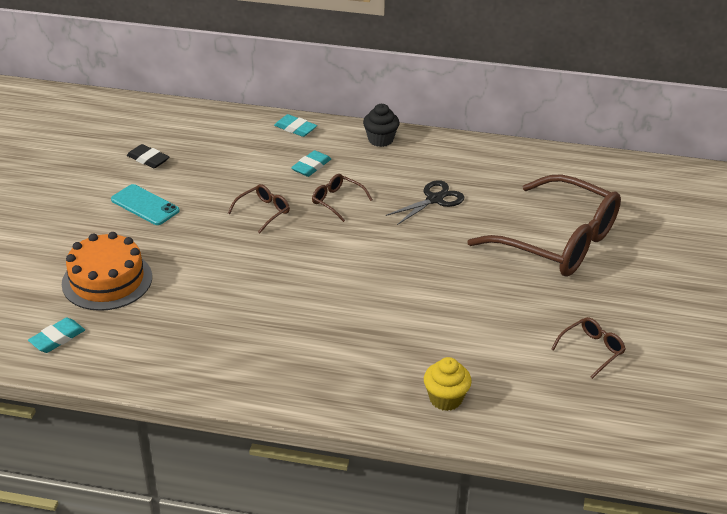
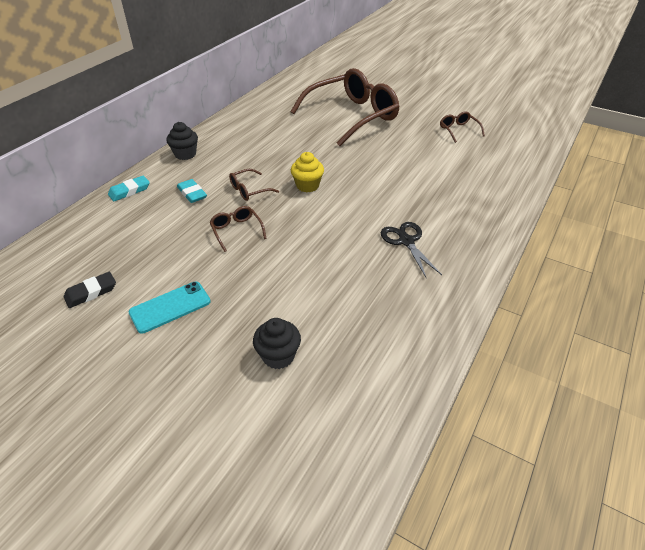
camera: 70 degrees left, 5 degrees up
(57, 338) = (357, 413): turquoise eraser -> none
(107, 280) = (278, 356): orange cake -> black cupcake
(434, 199) = (278, 148): black scissors -> black scissors (406, 241)
(445, 399) = (492, 190): yellow cupcake -> yellow cupcake (307, 186)

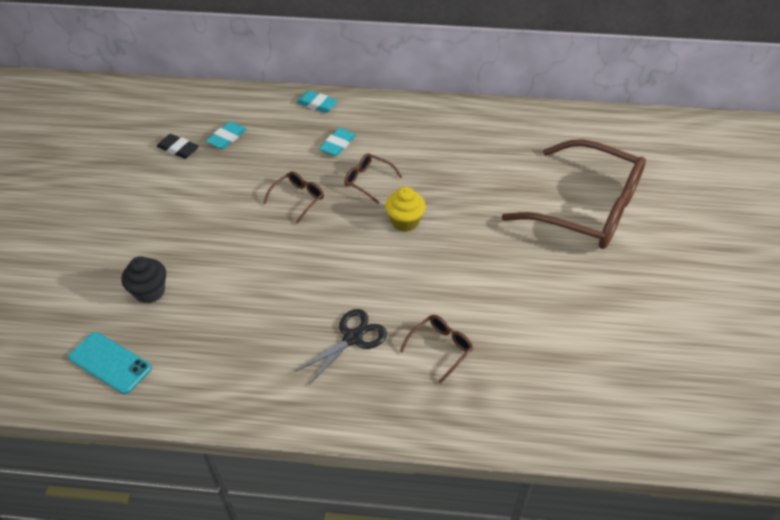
camera: 65 degrees right, 5 degrees up
(112, 254) = (227, 138): none -> turquoise eraser
(170, 307) = (180, 201): turquoise phone -> turquoise phone (110, 363)
(185, 154) = (400, 110): black cupcake -> none
(458, 130) = (643, 330): brown glasses -> brown glasses (441, 348)

